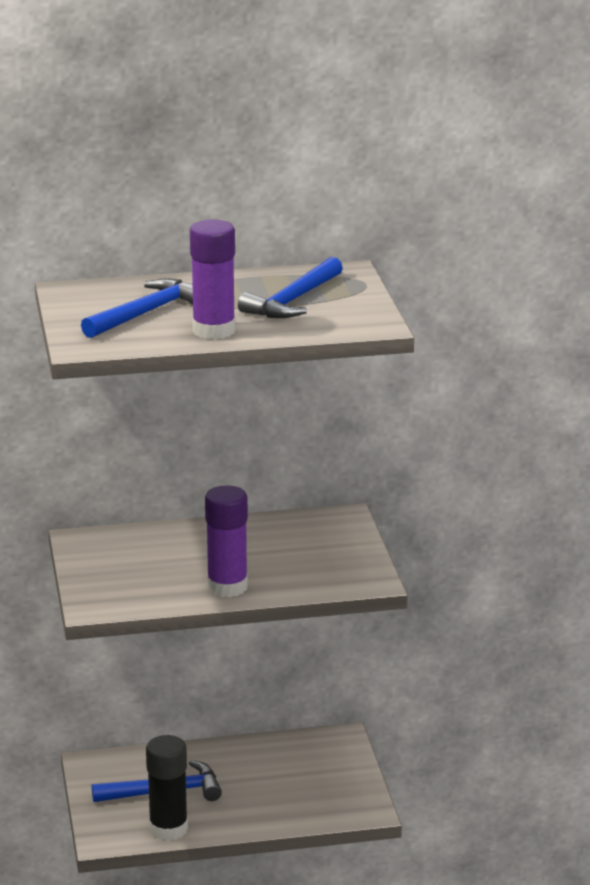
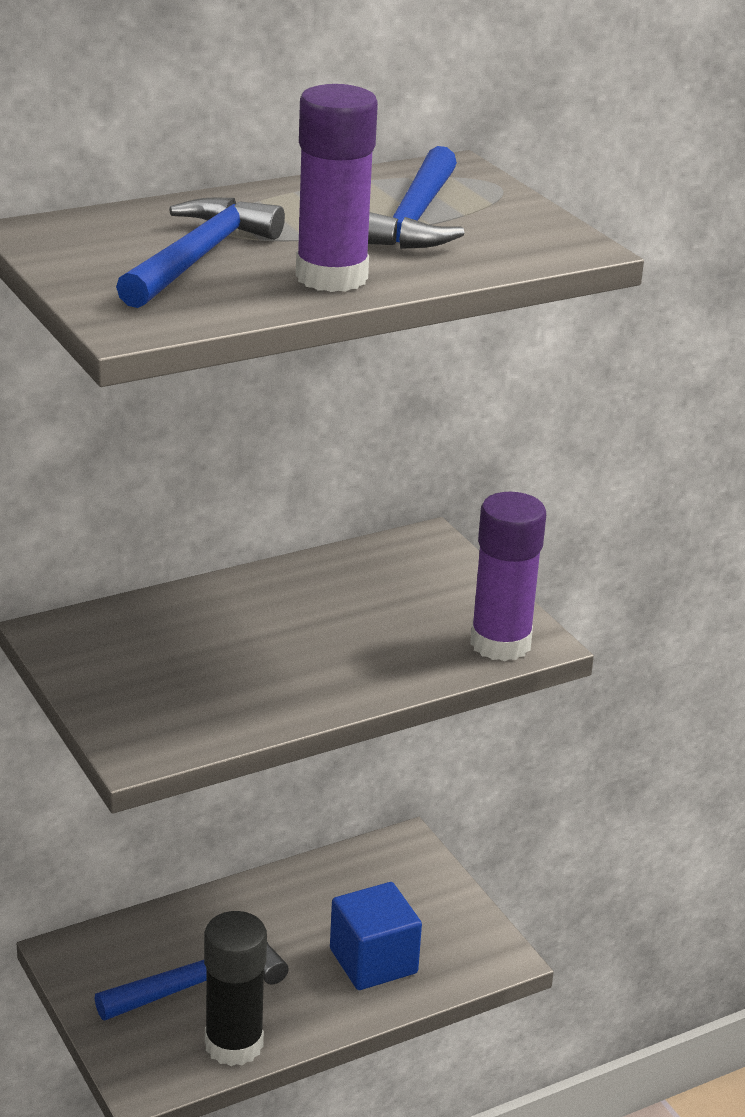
camera: 20 degrees left, 5 degrees up
(227, 587) = (328, 682): purple glue stick -> purple glue stick (500, 643)
(283, 799) = (373, 961): none -> blue cube

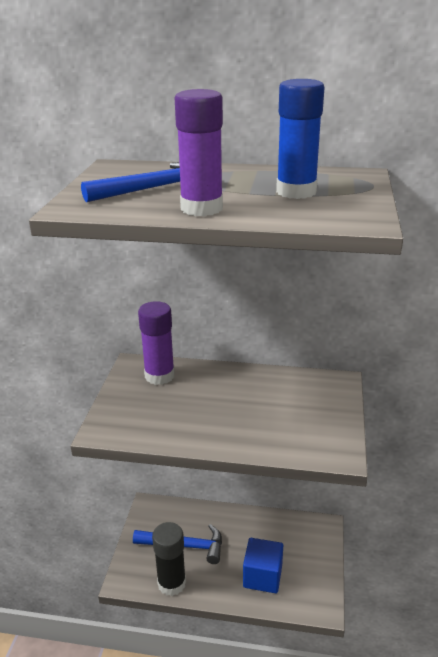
camera: 40 degrees right, 0 degrees up
(414, 219) = (296, 192): blue hammer -> blue glue stick
(500, 643) = (321, 448): purple glue stick -> purple glue stick (159, 376)

